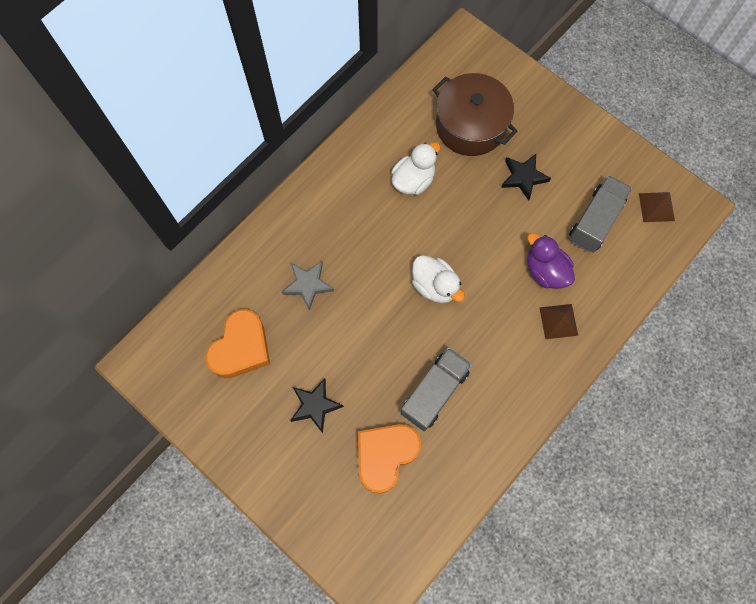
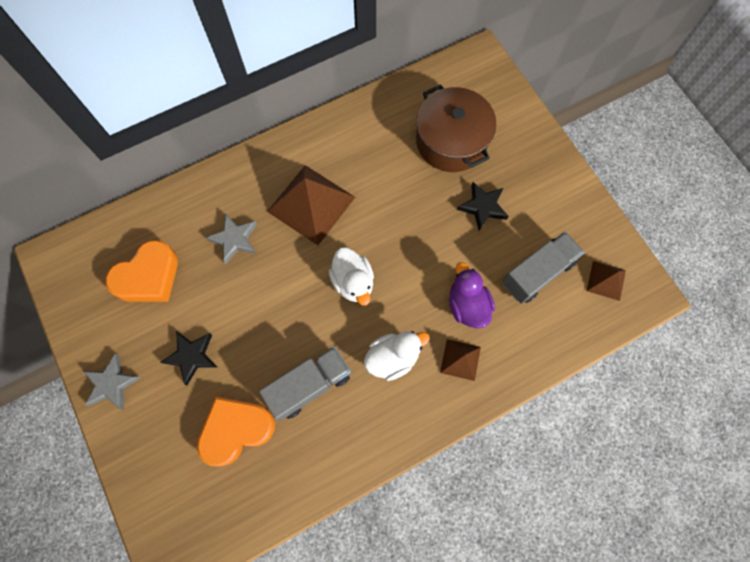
camera: 20 degrees right, 0 degrees up
(251, 457) = (112, 384): none -> grey star
(365, 227) = (311, 204): none -> brown pyramid
(413, 180) = (375, 175): white duck -> white duck (393, 358)

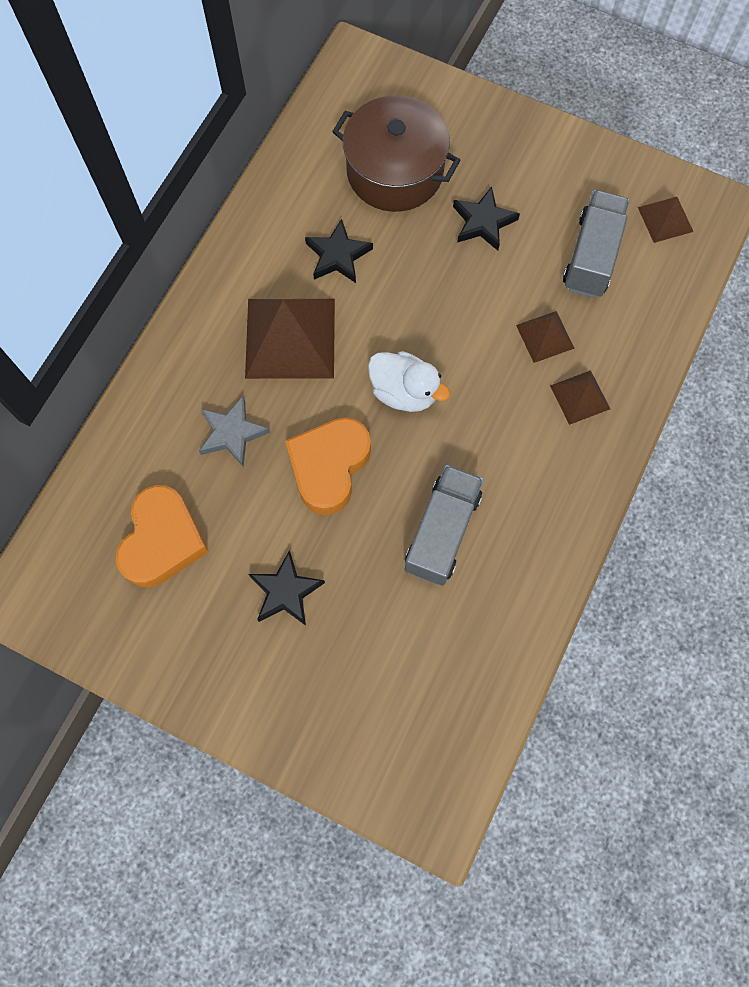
camera: 35 degrees left, 0 degrees up
(112, 384) = (216, 684): grey star -> none
(236, 430) = (399, 633): orange heart -> orange heart (329, 467)
(377, 172) = (338, 255): none -> black star
(393, 358) = (508, 442): white duck -> none
(467, 305) = (545, 336): purple duck -> brown pyramid

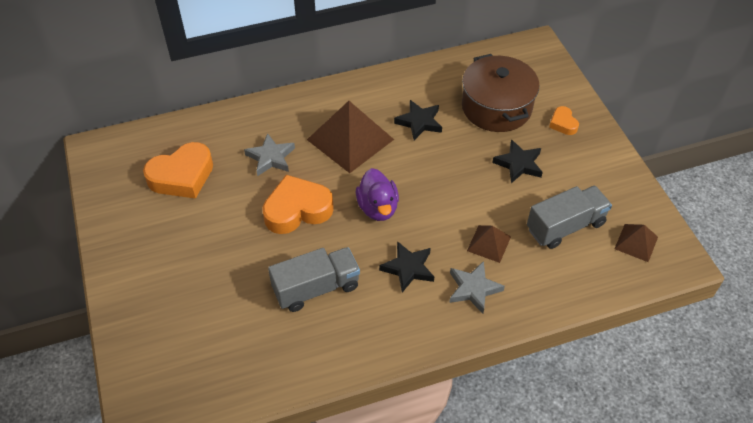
camera: 45 degrees right, 20 degrees down
(285, 591) = (207, 246): black star -> black star (408, 268)
(404, 392) = (378, 208): white duck -> purple duck
(477, 137) = (563, 123): none -> orange heart
(580, 397) = (473, 289): brown pyramid -> grey star

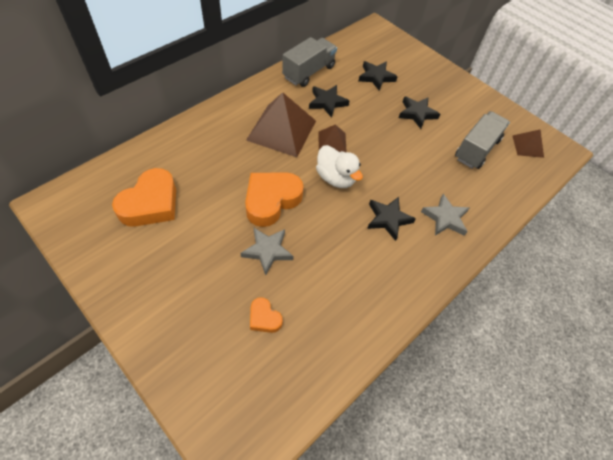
camera: 30 degrees left, 5 degrees up
(271, 157) = (223, 164): grey star -> grey star (267, 251)
(316, 288) = (326, 262): grey truck -> grey truck (309, 72)
(378, 208) = (335, 178): purple duck -> white duck
(489, 243) = (434, 179): brown pyramid -> brown pyramid (332, 142)
(496, 107) = (376, 77): brown pot -> black star
(563, 123) = (428, 77): orange heart -> orange heart (264, 318)

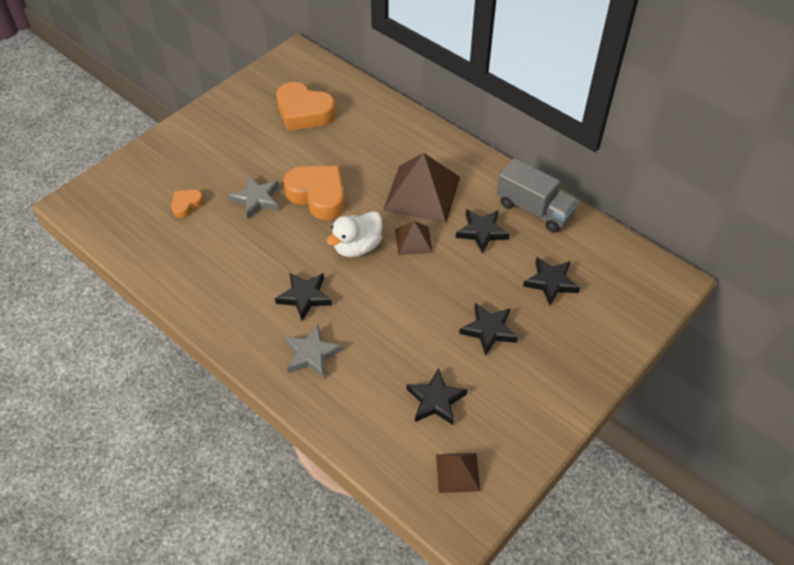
camera: 90 degrees right, 5 degrees down
(476, 149) = (435, 400): grey truck -> black star

